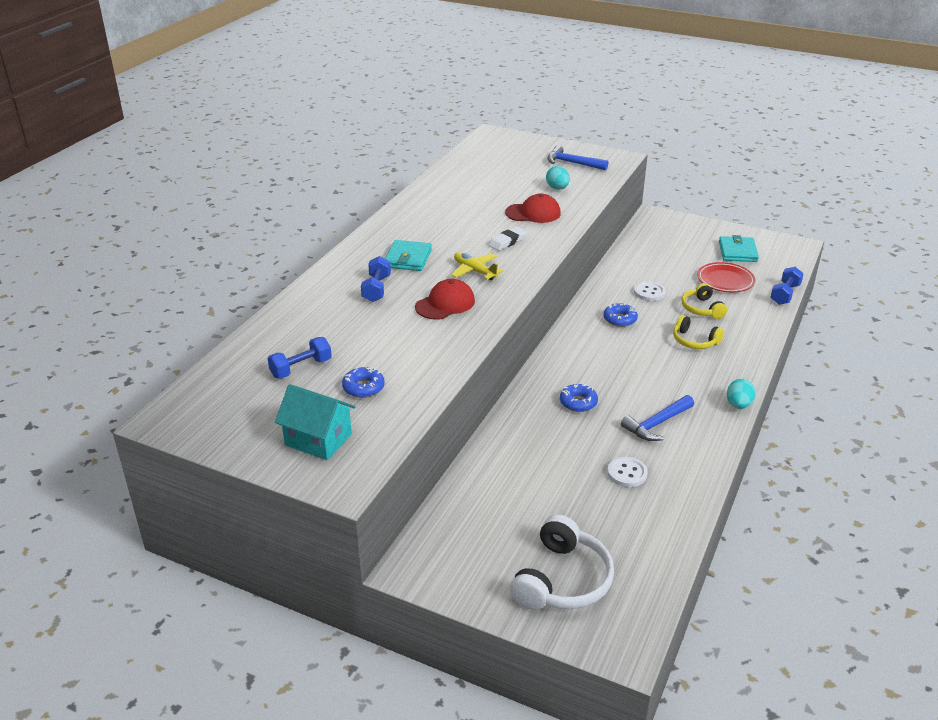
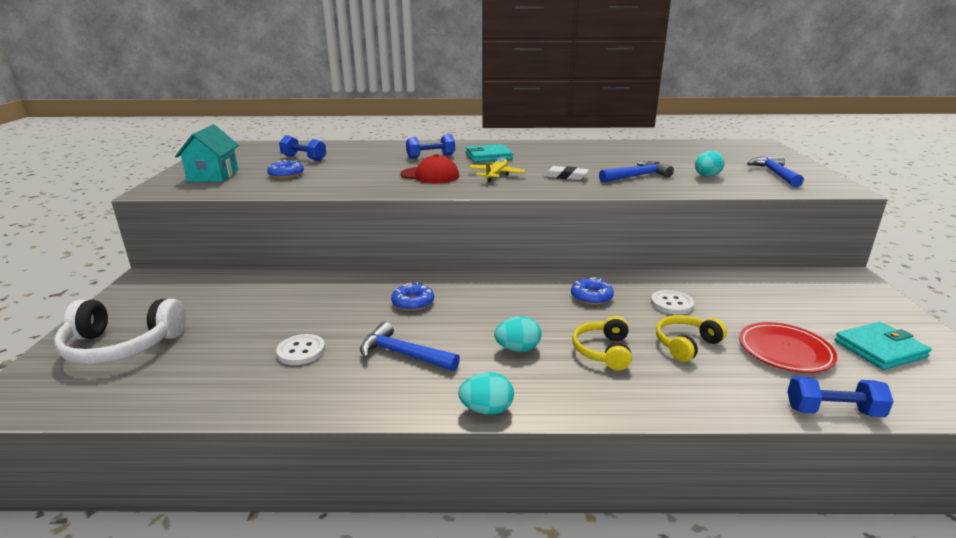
camera: 65 degrees right, 10 degrees down
(533, 213) = (637, 176): red cap -> blue hammer
(675, 373) = (517, 349): none -> turquoise egg

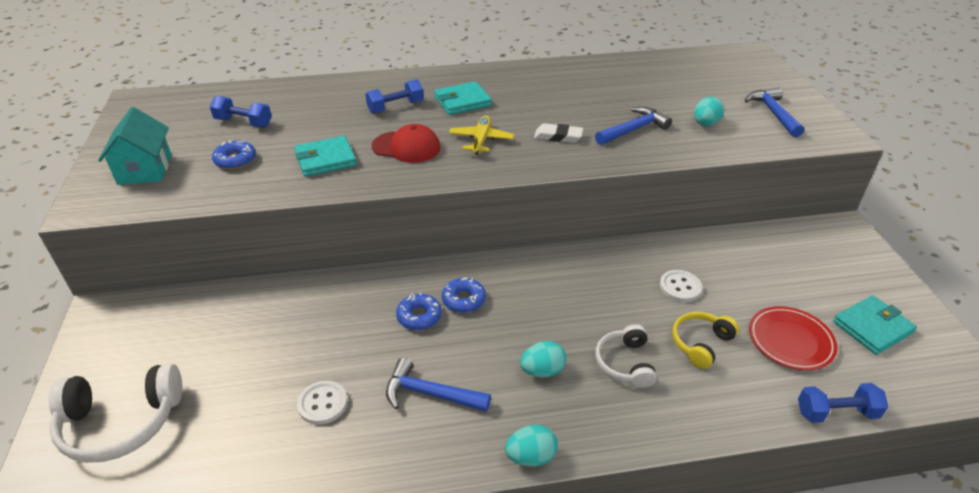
camera: 10 degrees left, 15 degrees up
(359, 178) = (325, 159): none -> turquoise wallet
(591, 297) = (600, 286): blue donut -> blue donut (464, 300)
(603, 351) = (625, 363): yellow headphones -> white headphones

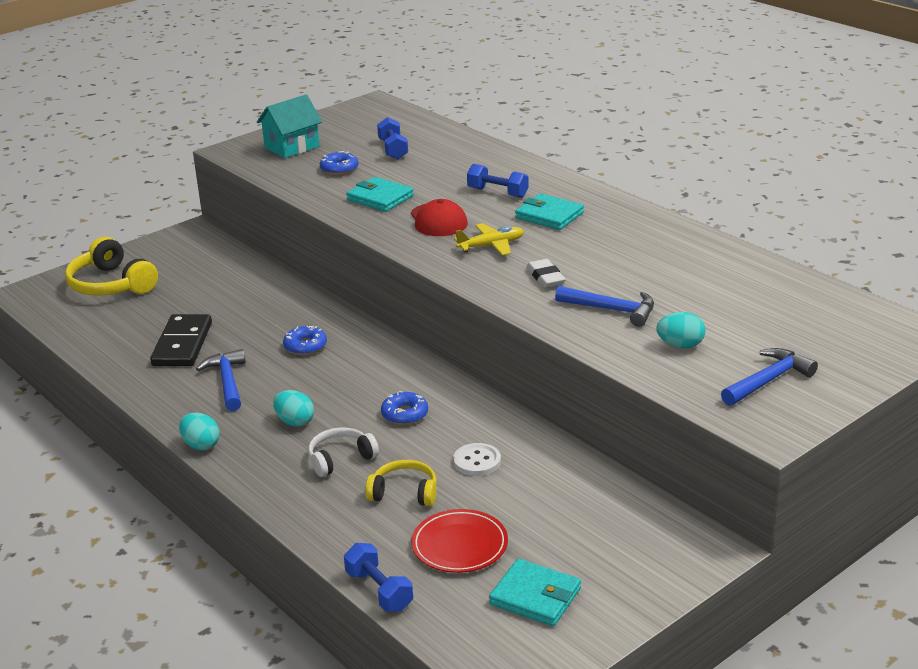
camera: 60 degrees right, 10 degrees down
(121, 423) = (111, 285): white headphones -> yellow headphones
(323, 404) = (182, 344): white button -> black domino
(464, 300) = (344, 358): blue donut -> blue donut (404, 414)

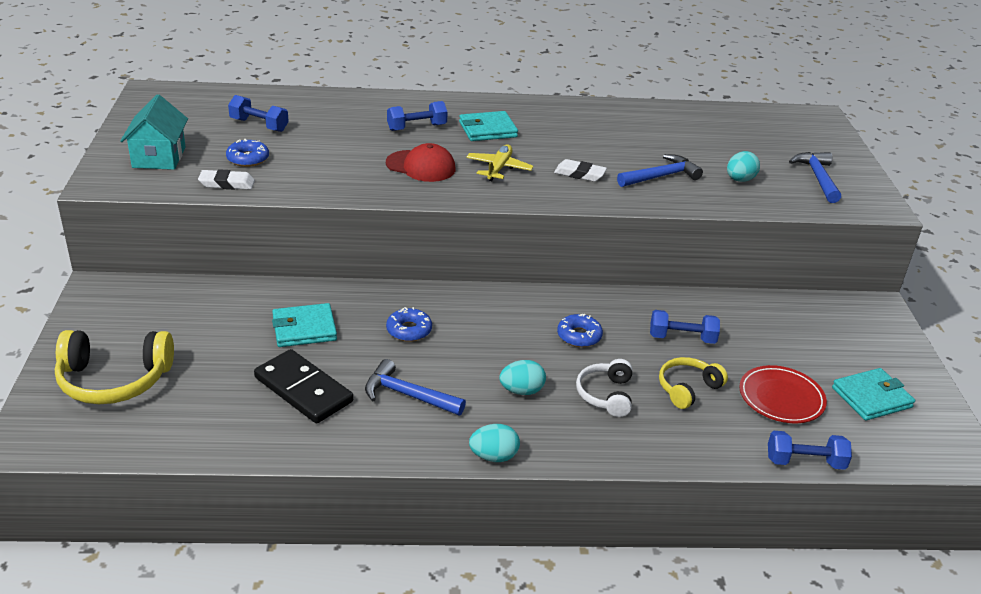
camera: 55 degrees left, 5 degrees up
(294, 179) = (227, 183): none -> white eraser
(380, 198) = (337, 168): turquoise wallet -> turquoise wallet (304, 329)
(477, 461) = (682, 338): white button -> blue dumbbell

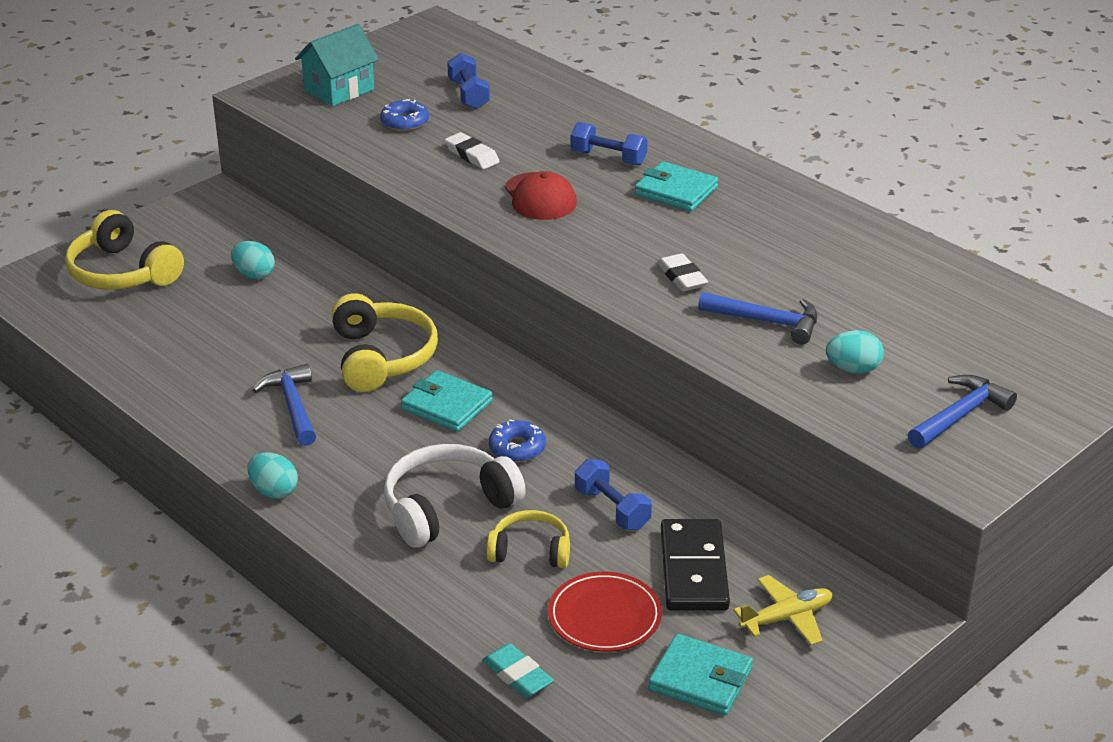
camera: 50 degrees right, 0 degrees up
(227, 183) = (350, 137): white eraser -> white eraser (472, 155)
(303, 389) = (228, 355): black domino -> black domino (694, 569)
(304, 329) = (305, 309): turquoise wallet -> turquoise wallet (446, 405)
(409, 330) = (382, 357): blue donut -> yellow headphones
(499, 168) = (610, 233): yellow plane -> yellow plane (786, 618)
(521, 391) = (384, 459): turquoise egg -> turquoise egg (254, 275)
(605, 395) = (447, 507): white headphones -> white headphones, size x1.65
(805, 462) = (517, 675): blue dumbbell -> turquoise eraser

